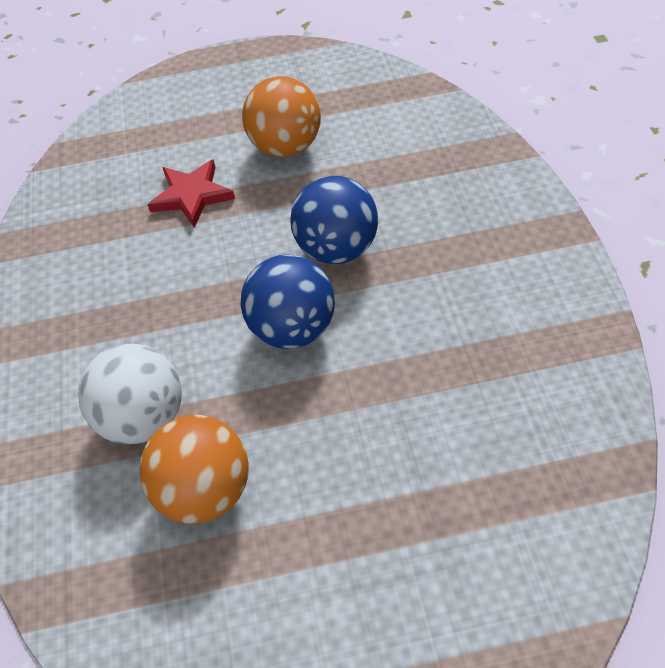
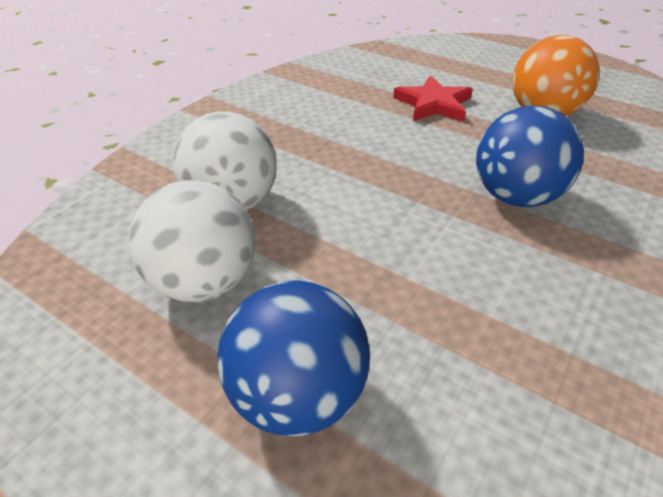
camera: 40 degrees right, 10 degrees down
(205, 491) = (204, 281): orange ball -> white ball
(292, 329) = (411, 224): blue ball -> blue ball (298, 394)

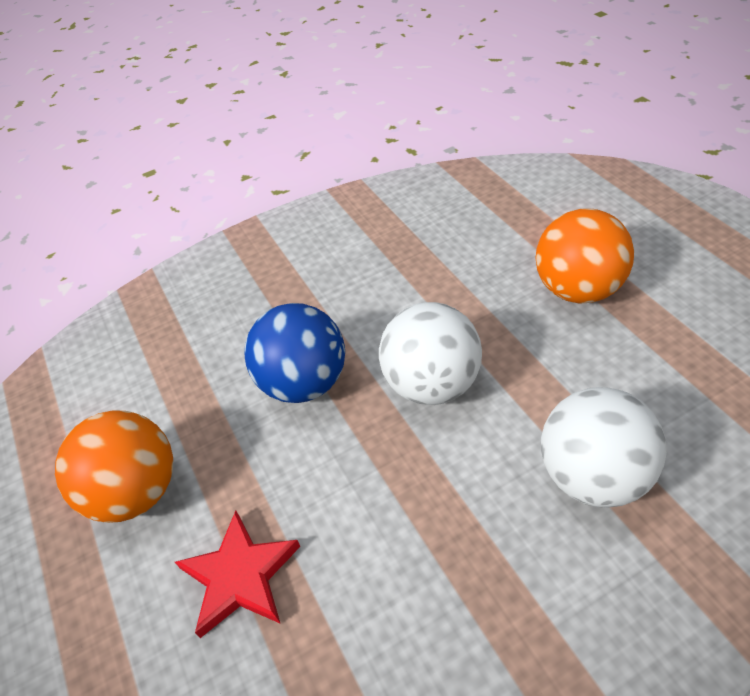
camera: 145 degrees left, 5 degrees up
(204, 281) = (635, 387): white ball -> white ball (432, 384)
(298, 394) = (578, 289): blue ball -> orange ball

